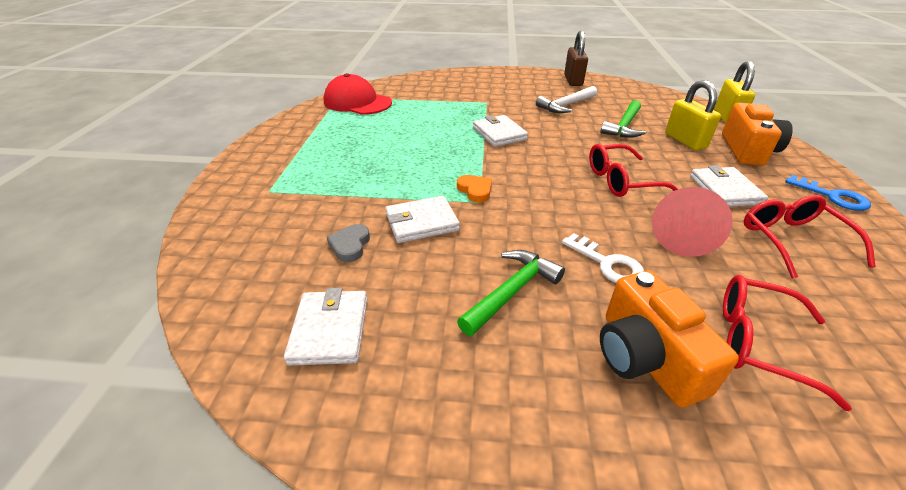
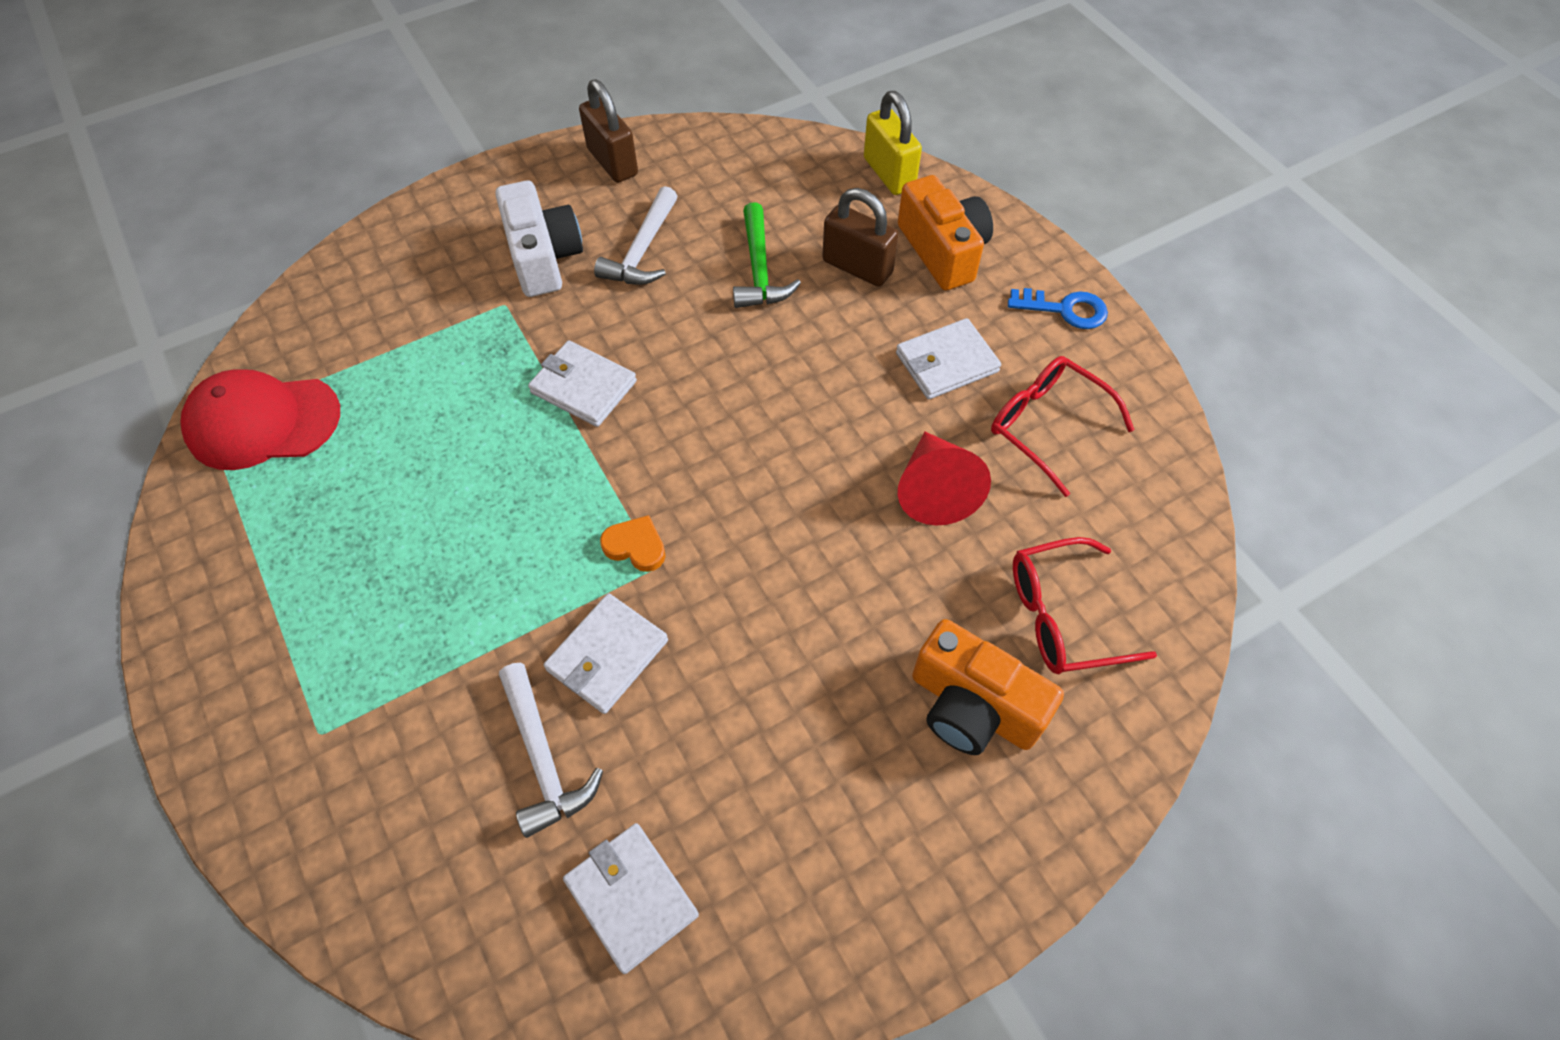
camera: 35 degrees left, 20 degrees up
(350, 245) = (543, 758): grey heart -> white hammer
(511, 292) = (795, 703): green hammer -> none
(516, 95) = (543, 257): none -> white camera
(607, 263) = (874, 589): white key -> none
(622, 180) = (817, 411): red glasses -> none
(685, 141) = (857, 267): yellow padlock -> brown padlock
(725, 190) = (947, 362): white wallet -> white wallet turned 75 degrees counterclockwise

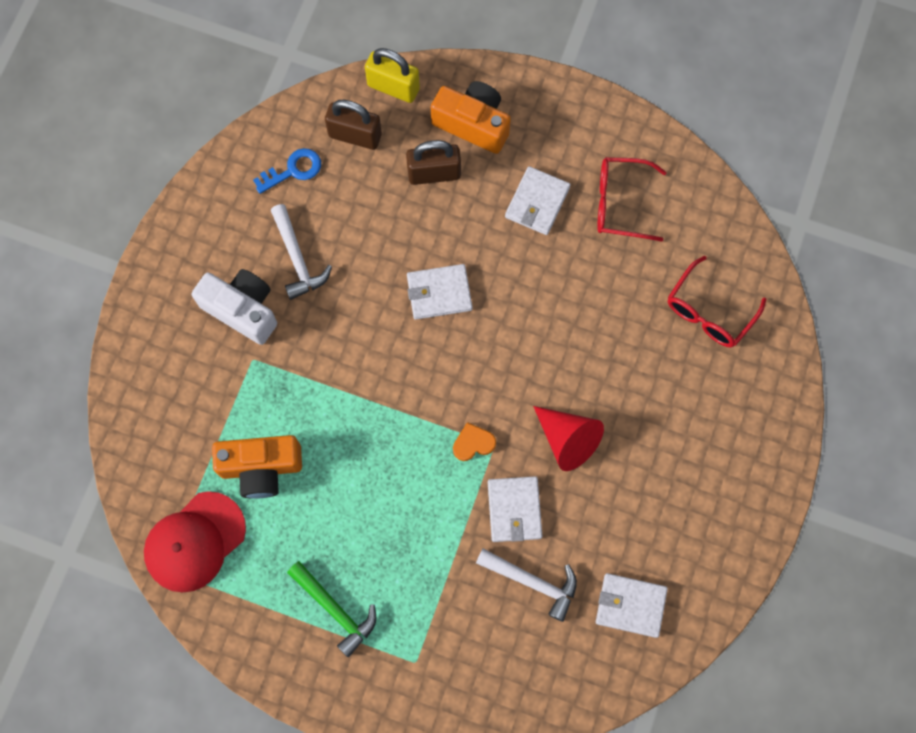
camera: 40 degrees left, 15 degrees up
(583, 387) = (354, 375): white wallet -> white wallet (439, 293)
(612, 162) = (213, 207): brown padlock -> brown padlock (355, 135)
(759, 269) = (379, 219): green hammer -> green hammer (335, 609)
(934, 489) = (594, 288): red cone -> red cone (567, 440)
(973, 706) = (704, 393): orange camera -> orange camera (261, 468)
(1065, 309) = (572, 115): blue key -> blue key (293, 170)

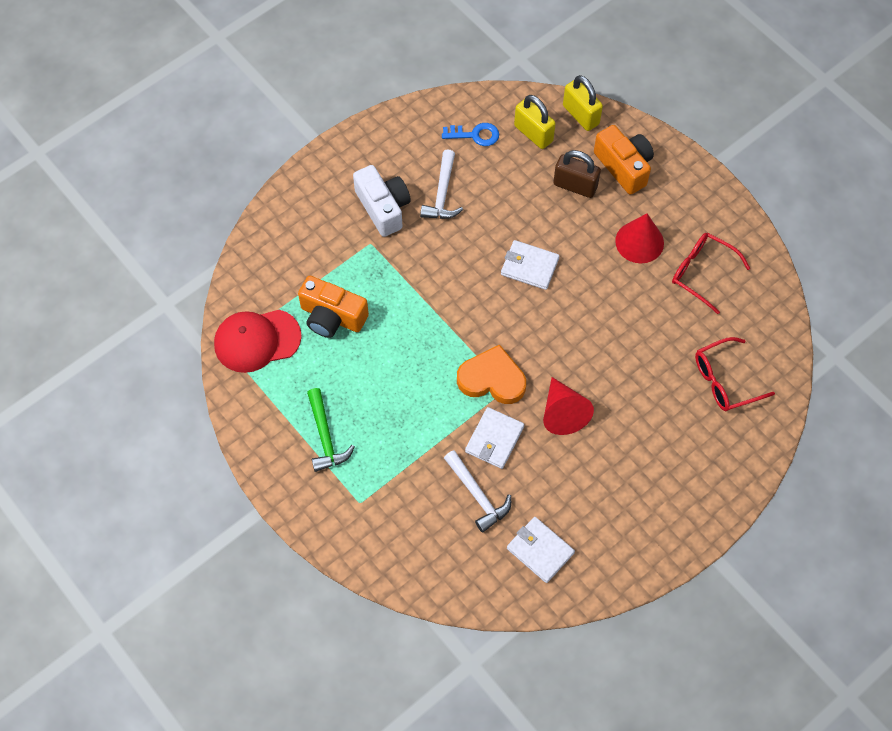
camera: 30 degrees right, 10 degrees down
(355, 135) = (533, 133): brown padlock -> yellow padlock
(473, 443) = (492, 379): orange heart -> orange heart, size x1.91
(537, 202) = (639, 242): white wallet -> red cone

